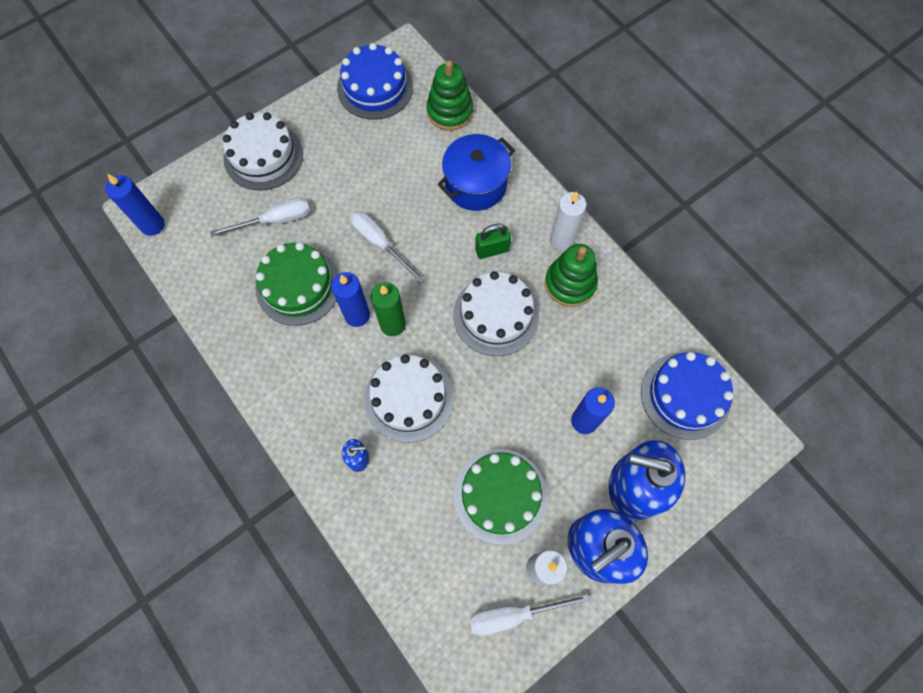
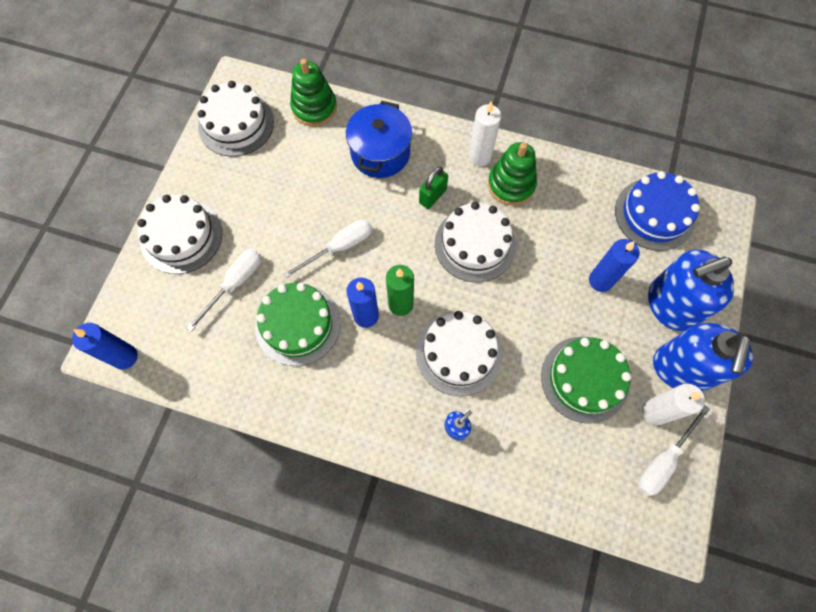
camera: 35 degrees left, 0 degrees up
(375, 87) = (236, 124): blue cake -> white cake
(380, 244) = (340, 247): white screwdriver -> white screwdriver turned 135 degrees clockwise

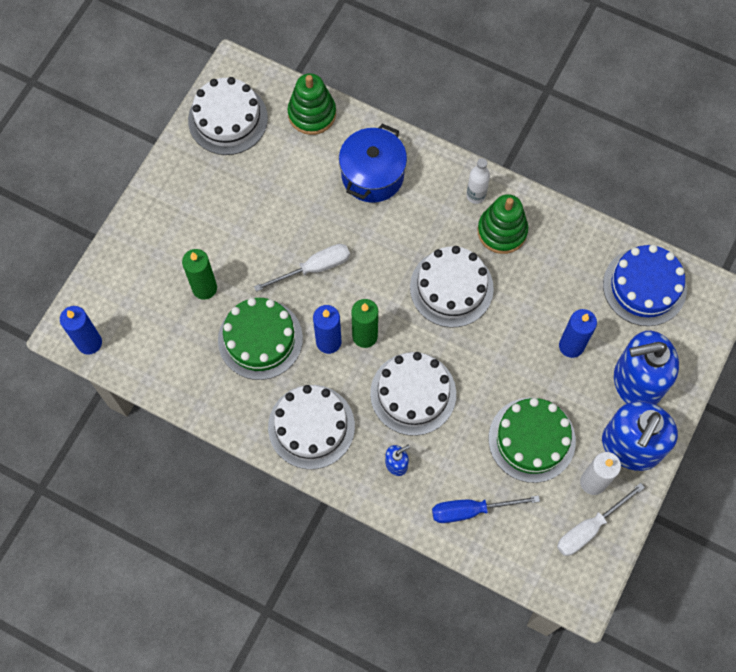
camera: 10 degrees right, 0 degrees up
(181, 236) = (157, 231): white cake -> white cake (311, 426)
(235, 283) = (204, 288): white screwdriver -> green candle
(432, 196) = (418, 230): green padlock -> none
(480, 156) = (475, 195): white candle -> white bottle
(541, 463) = (471, 510): none -> blue screwdriver

